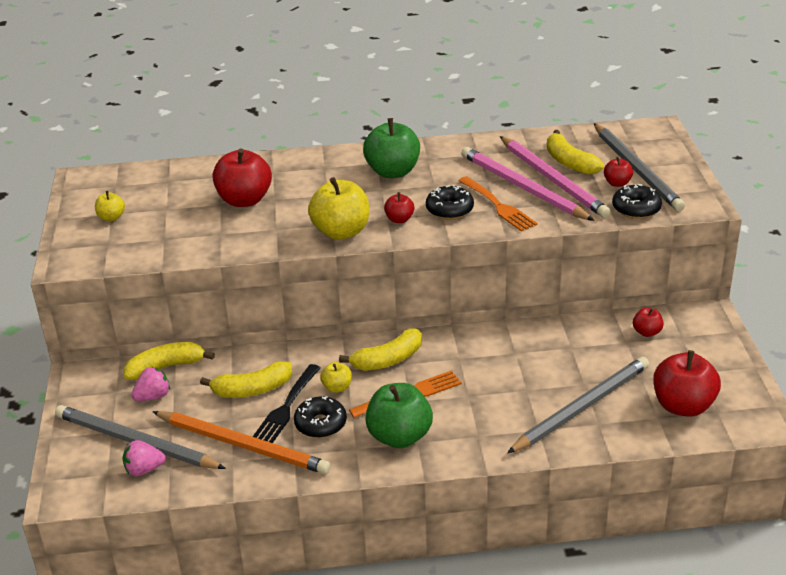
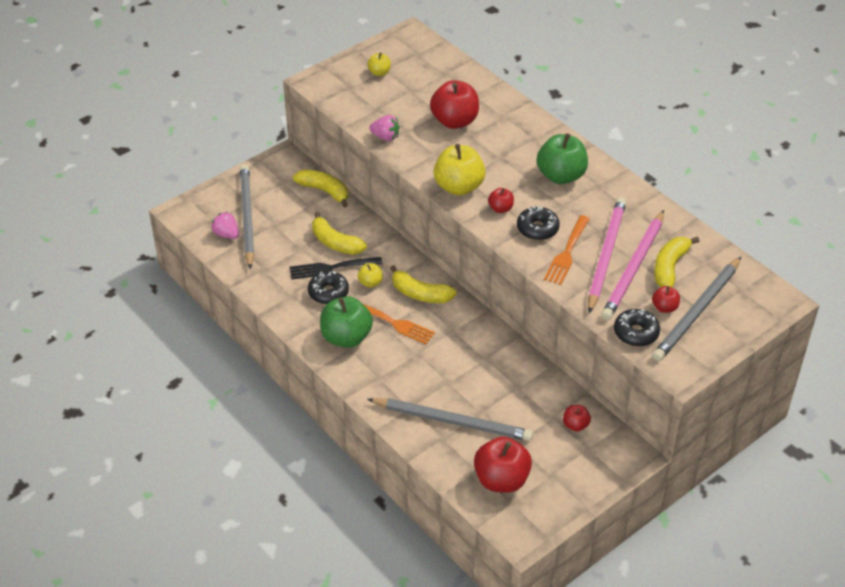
camera: 55 degrees right, 10 degrees up
(153, 396) = (292, 201): pink strawberry -> pink strawberry (385, 137)
(243, 445) = (281, 266): orange pencil -> none

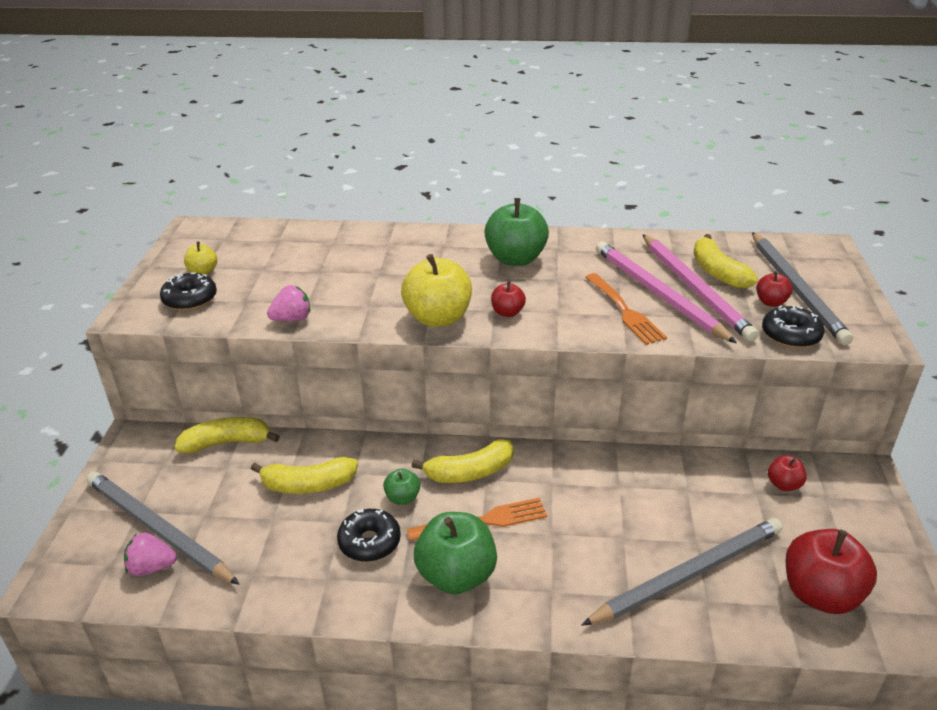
camera: 45 degrees left, 10 degrees down
(331, 268) = (338, 513): black fork -> none
(370, 282) = (402, 498): yellow apple -> green apple
(454, 121) = (347, 270): red apple -> none
(537, 229) = (567, 308): black donut -> black donut (190, 299)

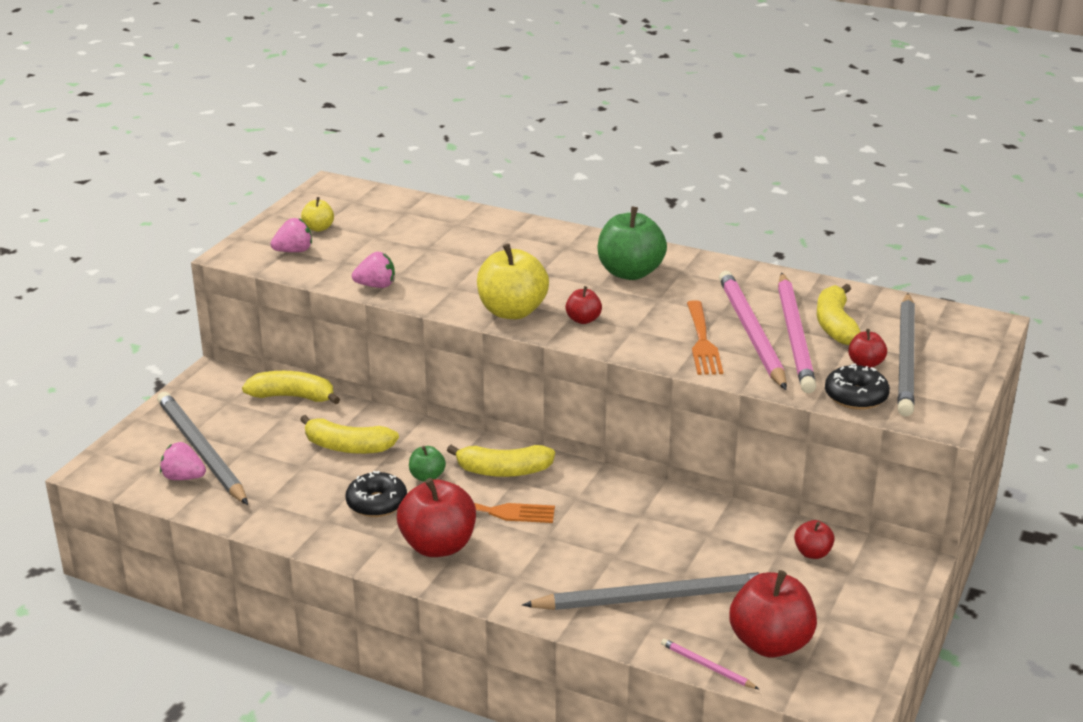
camera: 20 degrees right, 5 degrees down
(190, 299) = (294, 251): black donut -> pink strawberry
(456, 575) = (438, 546): green apple -> red apple
(787, 640) = (707, 666): none -> pink pencil

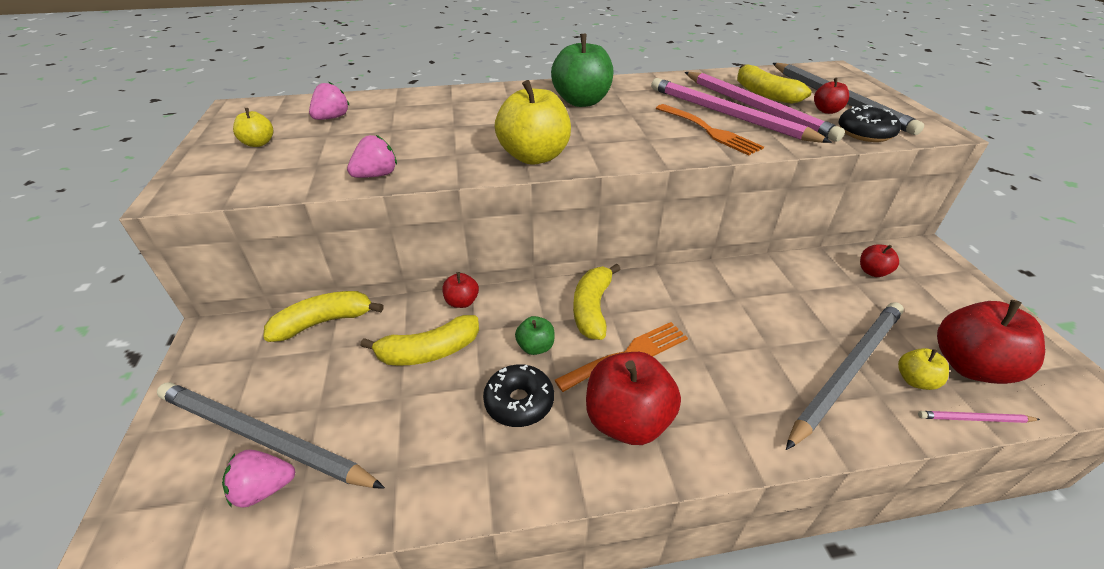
camera: 35 degrees left, 10 degrees up
(294, 251) = (249, 170): pink strawberry -> pink strawberry (332, 118)
(503, 471) = (592, 309): yellow banana -> yellow banana turned 135 degrees clockwise
(583, 320) = (601, 144): red apple -> red apple (462, 302)
(701, 628) = (915, 380): none -> yellow apple

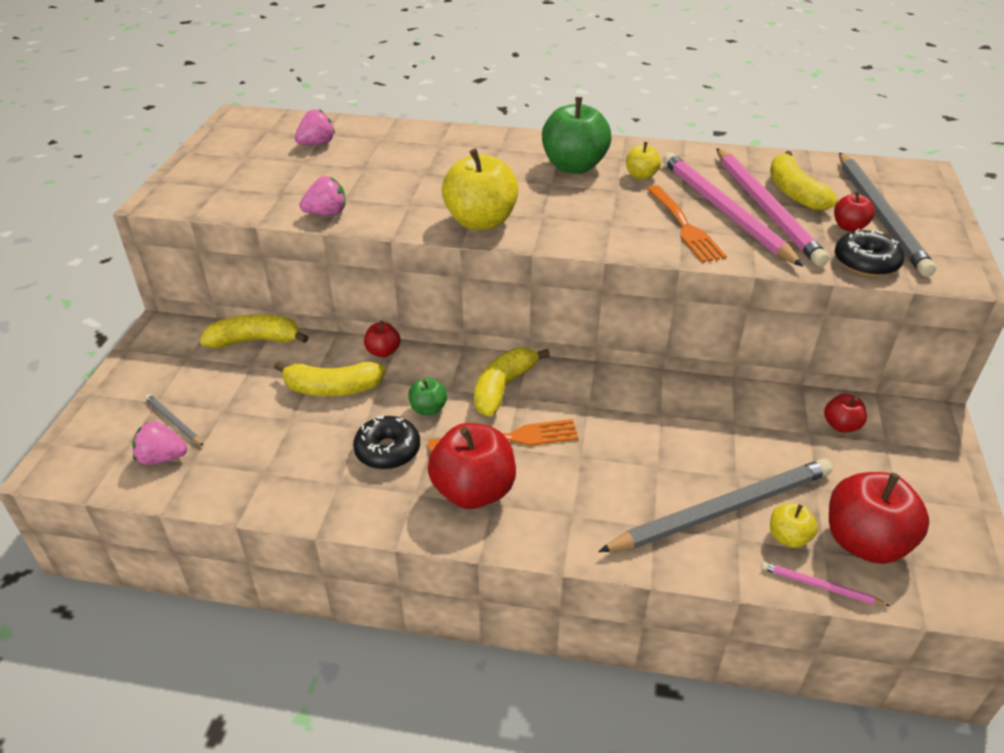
camera: 20 degrees right, 0 degrees up
(258, 143) = (242, 160): yellow apple -> yellow apple (641, 176)
(262, 438) = (173, 421): grey pencil -> grey pencil, size x0.42

